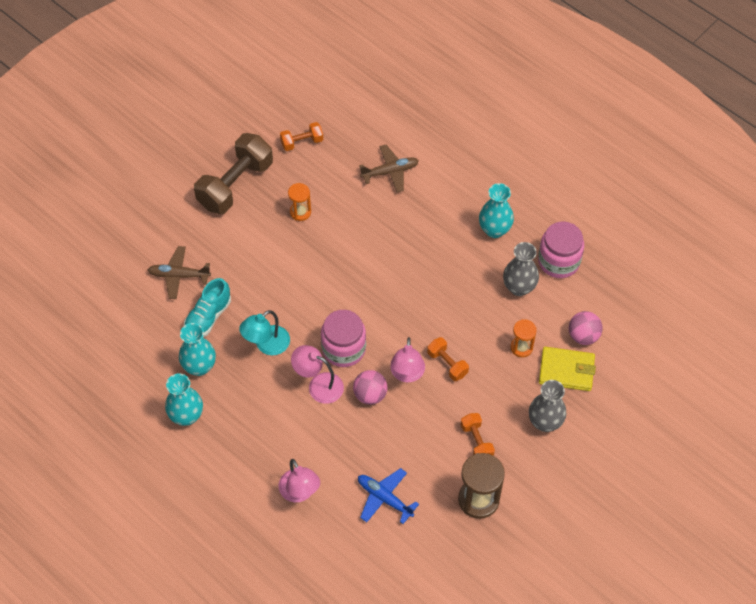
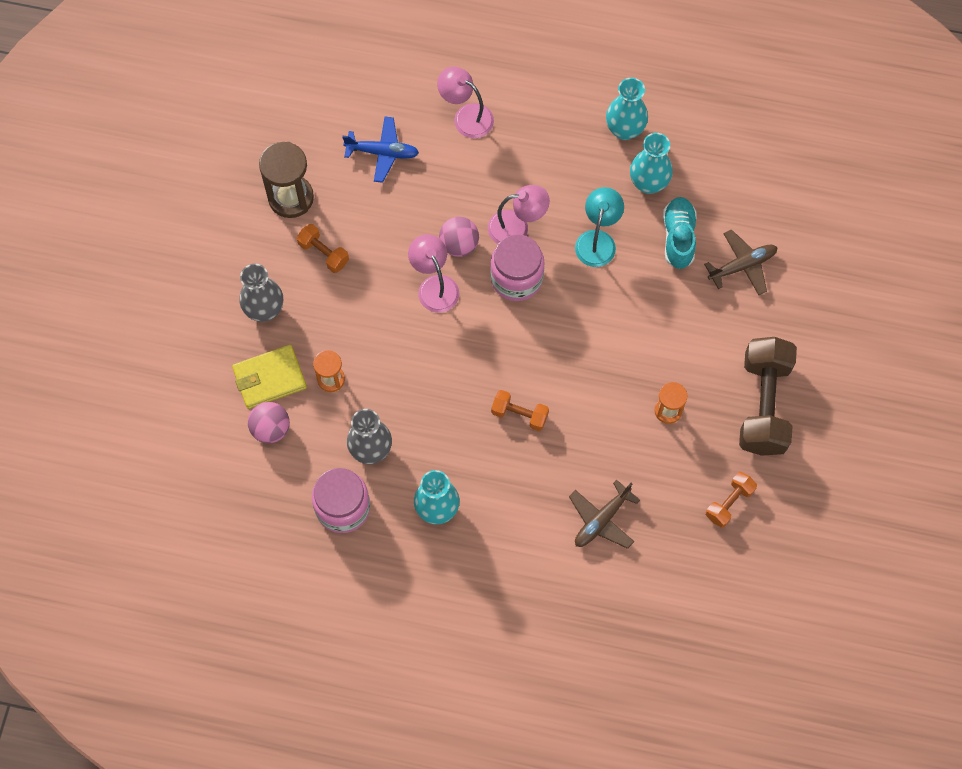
camera: 150 degrees right, 10 degrees up
(447, 364) = (399, 319): orange dumbbell -> orange dumbbell (519, 414)

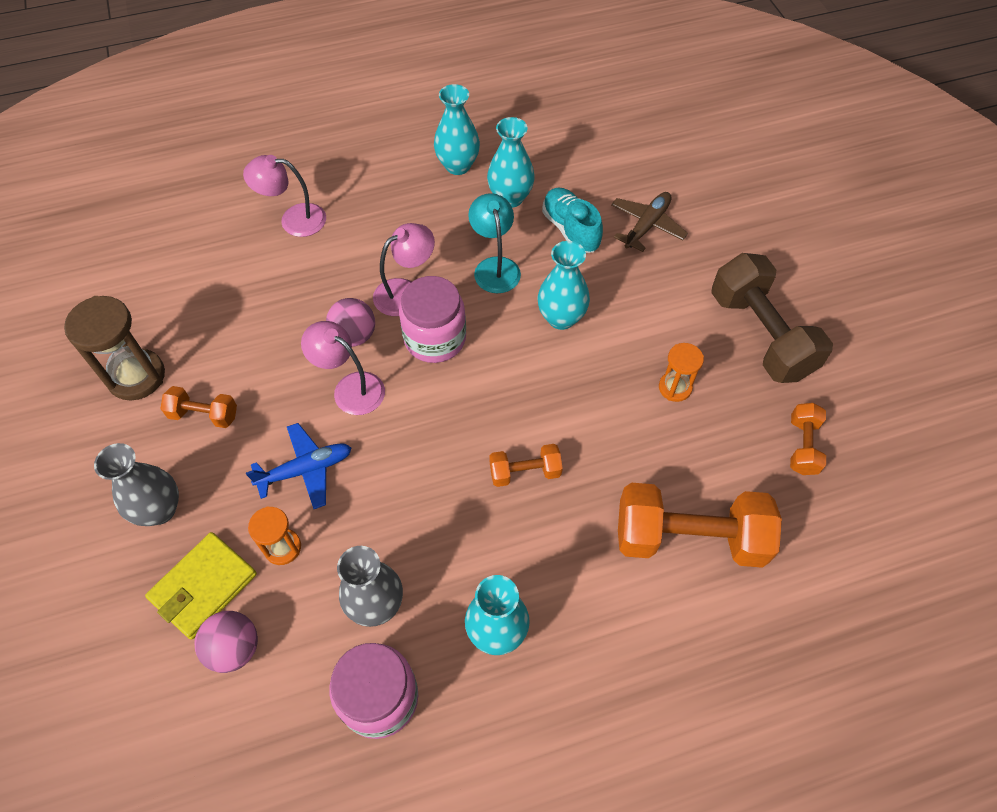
camera: 30 degrees left, 10 degrees down
(382, 152) = (221, 288): blue plane -> blue plane (306, 470)
(601, 520) = (689, 538): brown plane -> orange dumbbell
(621, 310) = (561, 318): none -> turquoise vase

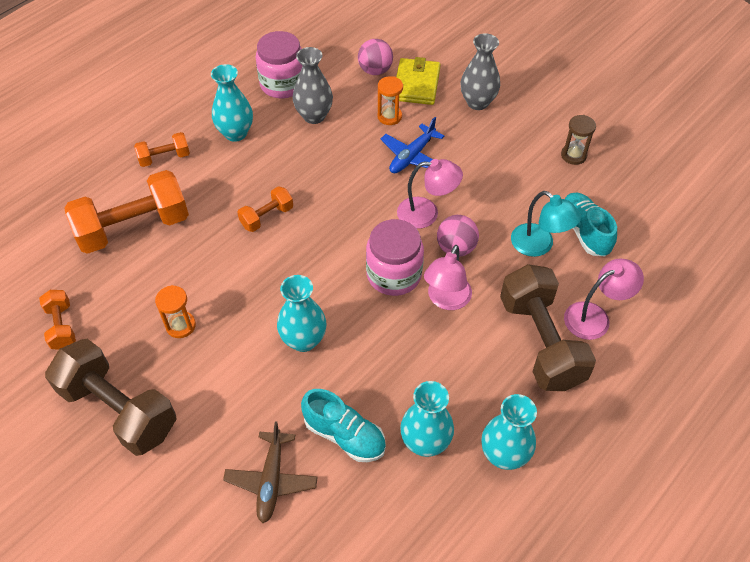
camera: 150 degrees right, 5 degrees down
(136, 376) = (573, 155): brown hourglass -> brown hourglass, size x0.58
(204, 415) = (506, 155): orange dumbbell -> orange dumbbell (164, 158)
(221, 292) = (584, 232): none -> turquoise shoe
(357, 222) = (540, 342): none -> brown dumbbell
(495, 267) = (389, 359): turquoise lamp -> turquoise lamp (539, 246)

